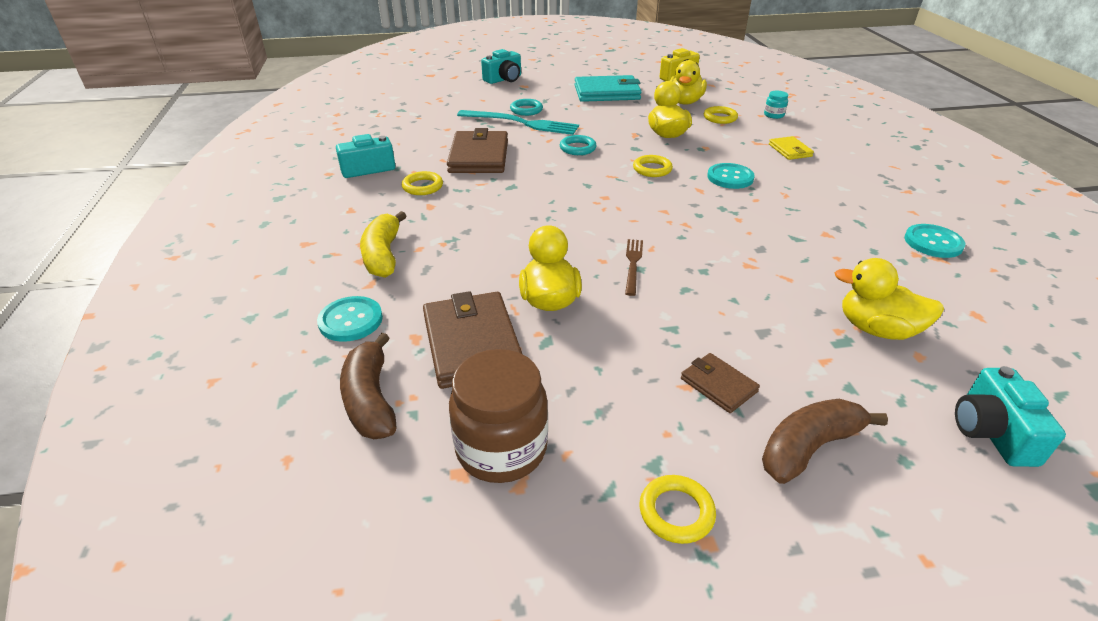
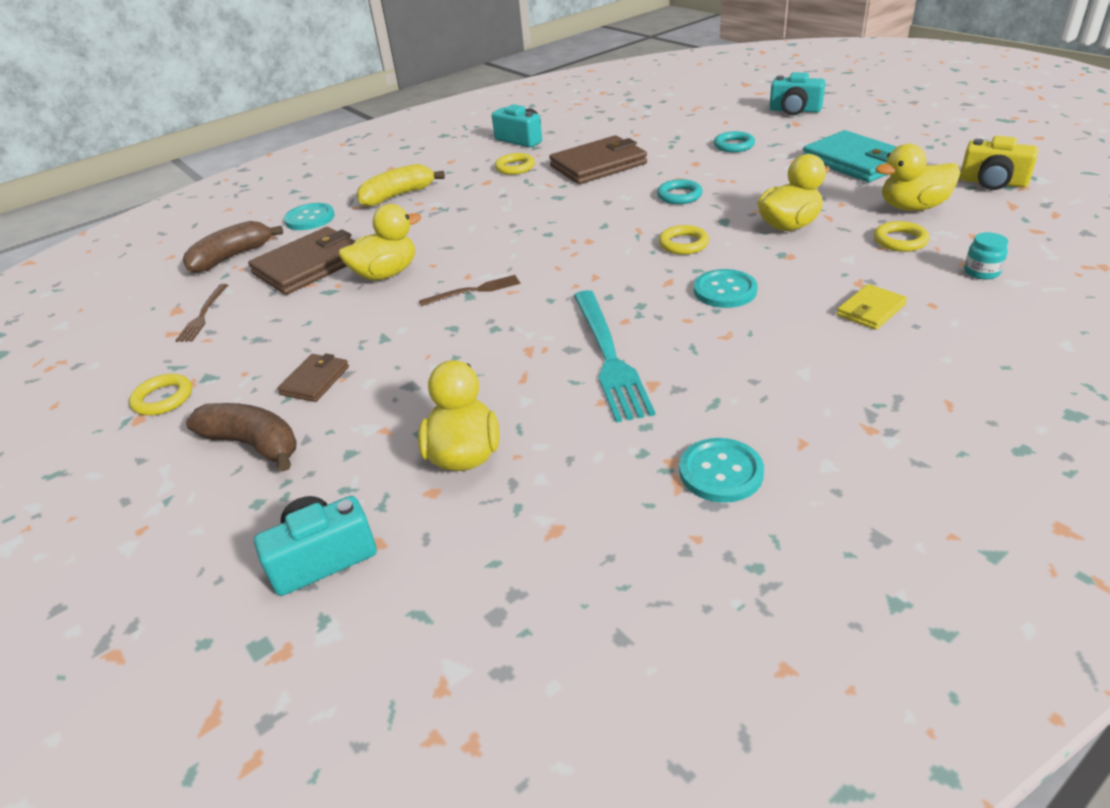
camera: 65 degrees right, 0 degrees up
(501, 448) = (203, 315): brown jar -> brown fork
(521, 123) = (698, 154): turquoise fork -> turquoise fork (609, 357)

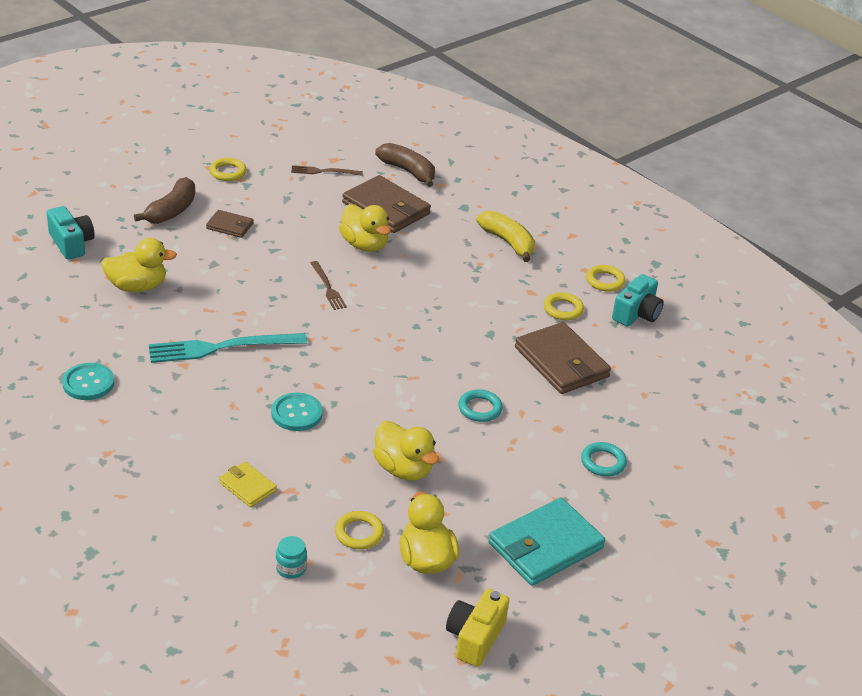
camera: 80 degrees right, 0 degrees up
(310, 218) = (469, 200): turquoise button -> none
(683, 244) = (381, 400): yellow ring -> yellow ring (605, 281)
(794, 110) = (711, 529): turquoise camera -> none

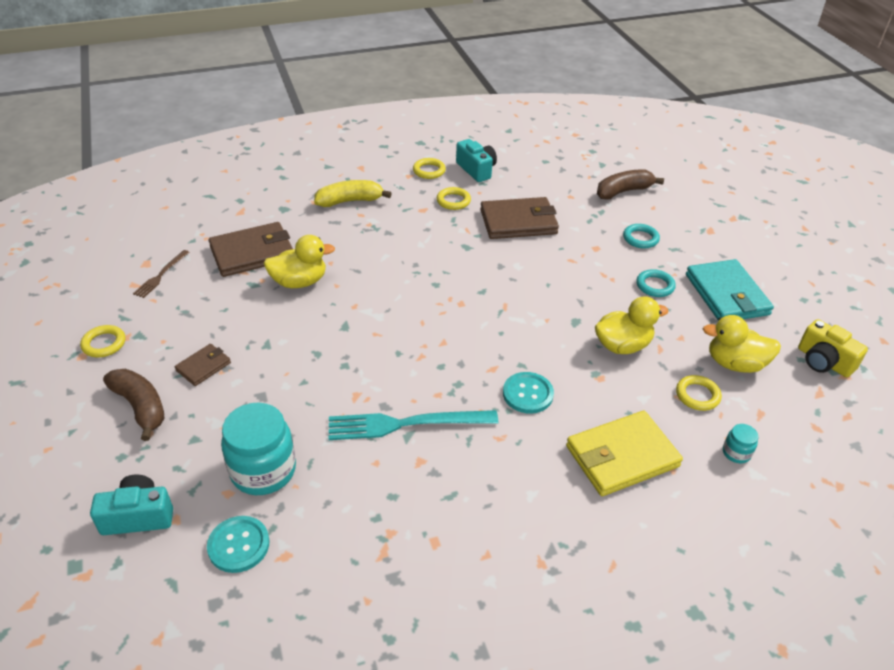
camera: 65 degrees left, 5 degrees up
(88, 383) = (416, 556): turquoise button -> turquoise button (238, 545)
(137, 286) = (263, 470): yellow duck -> turquoise jar
(221, 348) = (406, 424): turquoise fork -> turquoise fork turned 75 degrees clockwise
(247, 486) = (621, 456): yellow wallet -> yellow wallet, size x1.93
(328, 287) = (350, 323): brown fork -> none
(408, 171) = (205, 224): brown banana -> brown banana (623, 191)
(480, 408) = (559, 280): turquoise ring -> turquoise ring (655, 286)

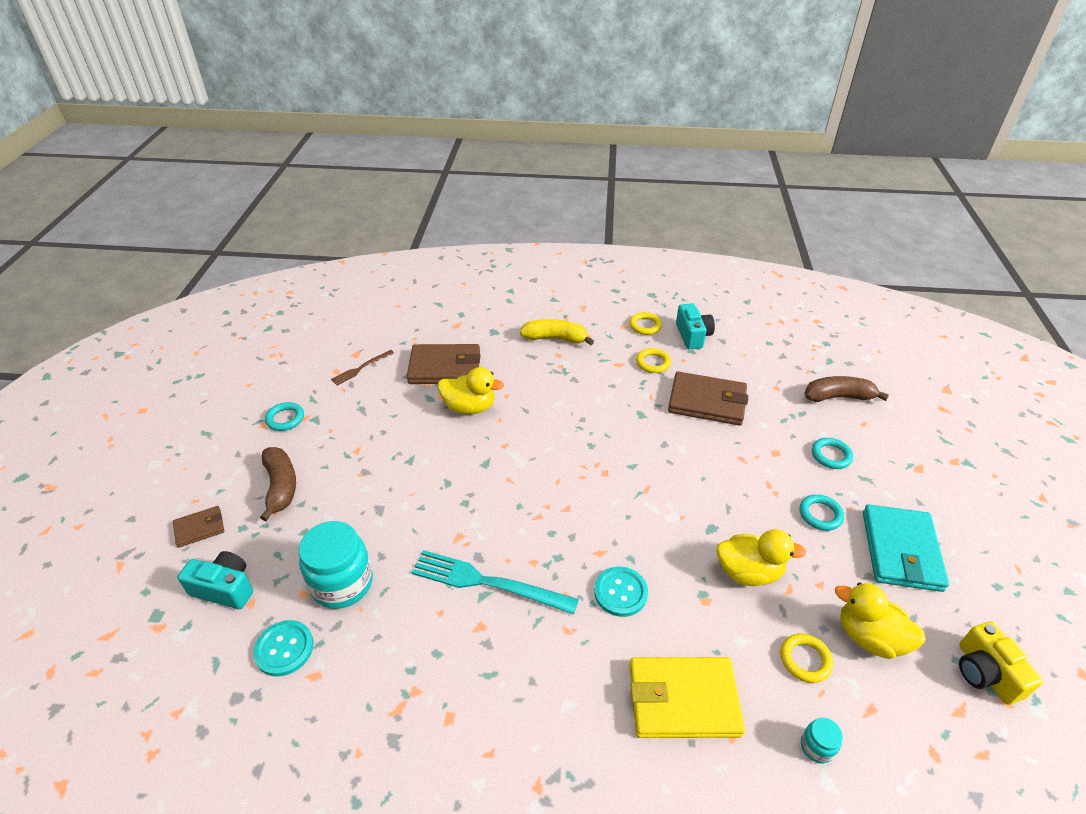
camera: 25 degrees right, 0 degrees up
(104, 344) = (285, 419): yellow ring -> turquoise ring
(203, 366) = (348, 465): brown wallet -> brown wallet (200, 528)

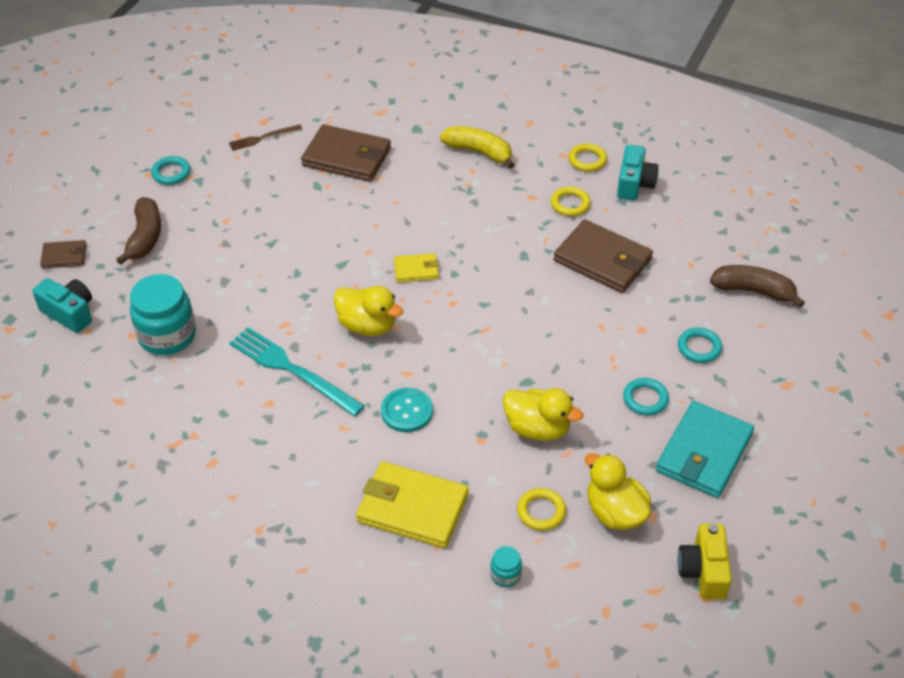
camera: 20 degrees right, 5 degrees up
(284, 649) = (102, 374): turquoise button -> none
(469, 407) = (352, 205): yellow duck -> yellow duck (367, 325)
(556, 451) = (416, 270): none -> yellow wallet

